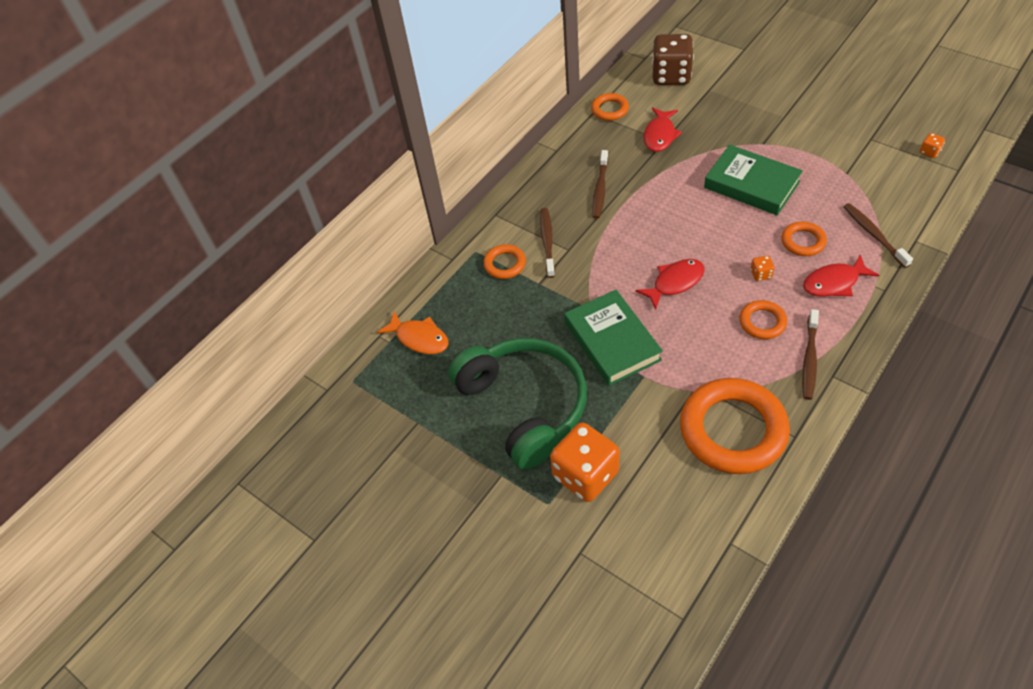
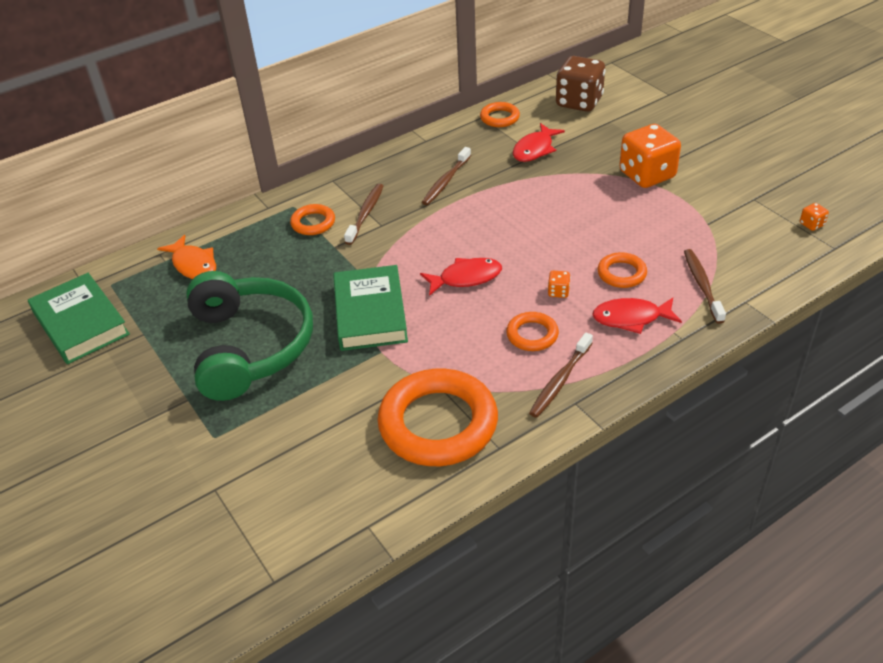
camera: 15 degrees right, 10 degrees down
(585, 474) = (266, 422): orange dice -> orange dice (647, 175)
(751, 185) = (600, 211): green book -> green book (80, 323)

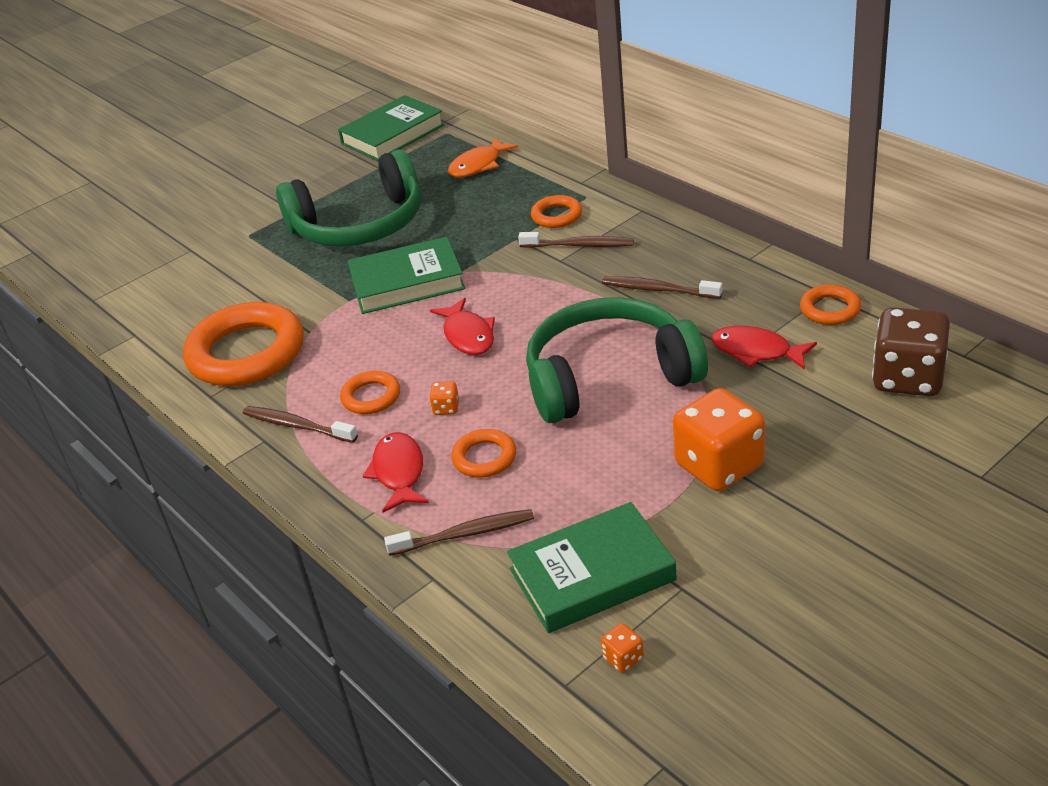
camera: 85 degrees right, 5 degrees down
(543, 211) = (609, 377): none -> green headphones
(742, 231) = (592, 575): none -> green book

